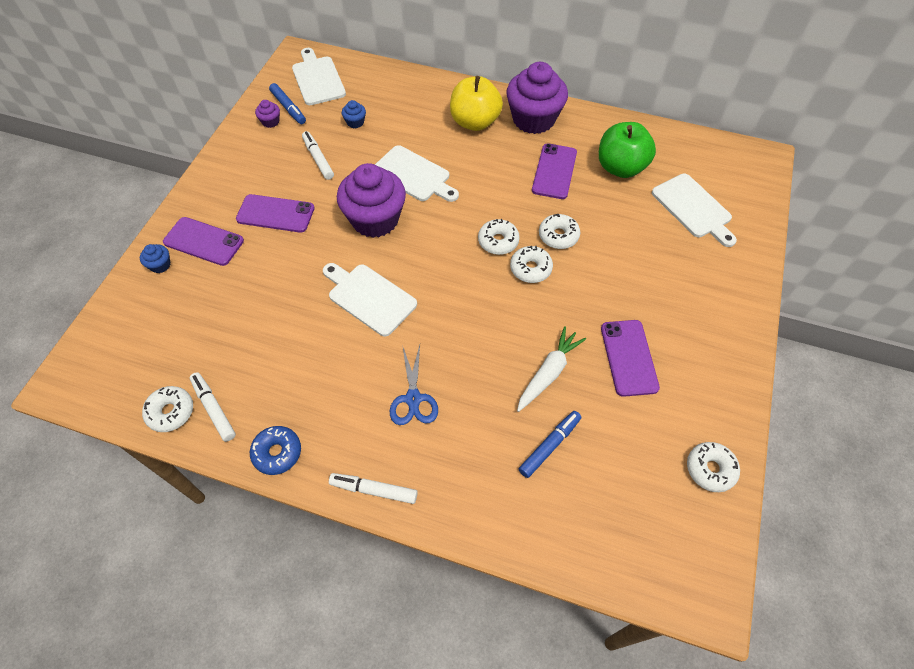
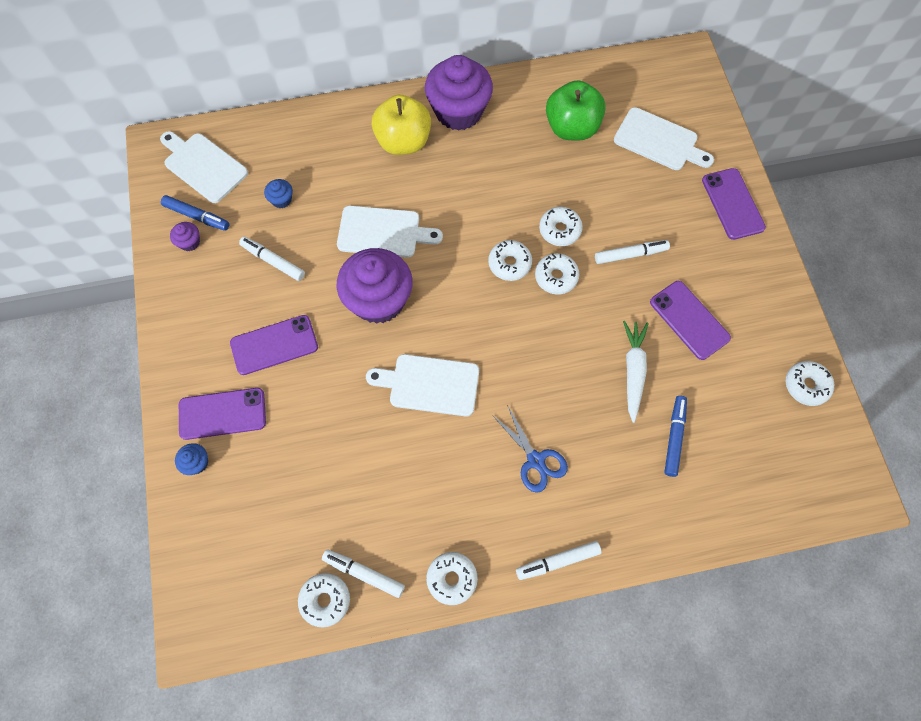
camera: 30 degrees left, 10 degrees up
(277, 453) = (452, 579): blue donut -> white donut
(554, 171) = (514, 161): purple phone -> purple phone (732, 204)
(608, 281) = (630, 254): none -> white marker

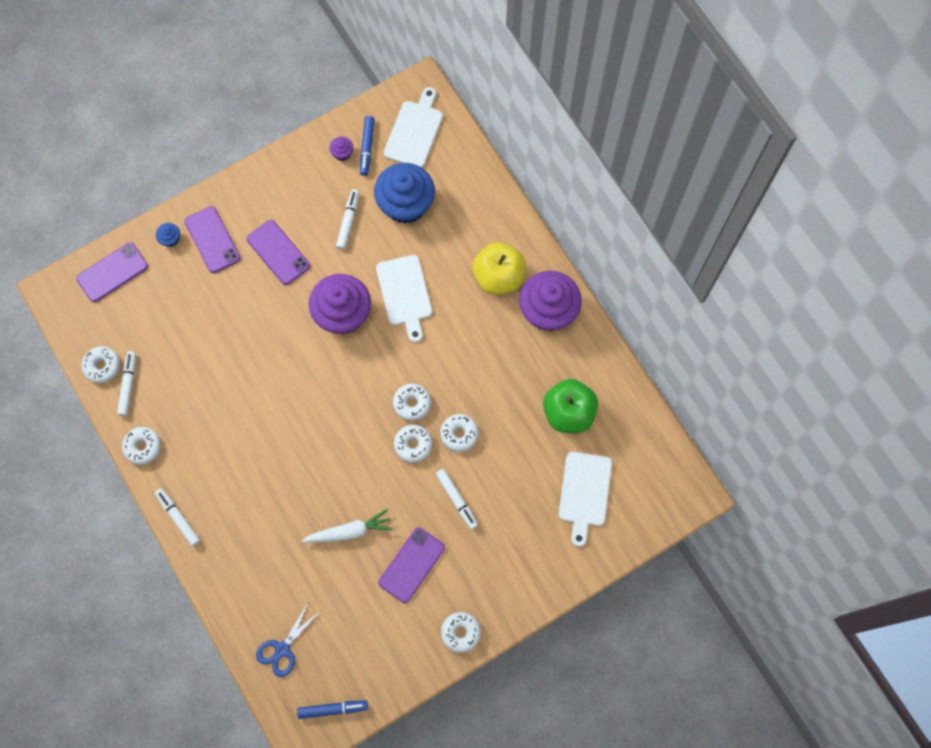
camera: 70 degrees right, 5 degrees up
(281, 200) = (405, 204): blue cupcake -> blue cupcake, size x2.48
(429, 384) = (285, 378): white cutting board -> none
(535, 460) = (250, 478): blue scissors -> blue scissors (282, 649)
(674, 437) = (303, 578): blue marker -> blue marker (332, 709)
(732, 204) = (541, 575): purple phone -> purple phone (112, 272)
(806, 385) = (384, 676): white donut -> white donut (460, 632)

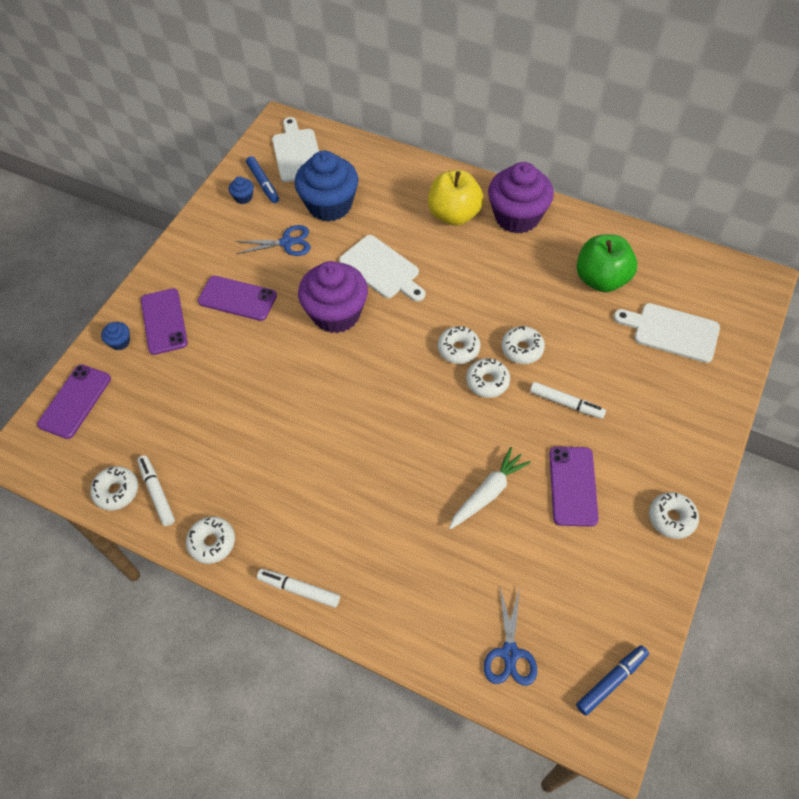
camera: 30 degrees left, 15 degrees down
(212, 240) = (164, 321): purple phone -> purple phone turned 45 degrees clockwise
(342, 153) = (243, 197): purple cupcake -> blue cupcake
(348, 221) = (287, 242): white marker -> blue scissors
(584, 493) = (672, 332): white cutting board -> white cutting board turned 135 degrees clockwise

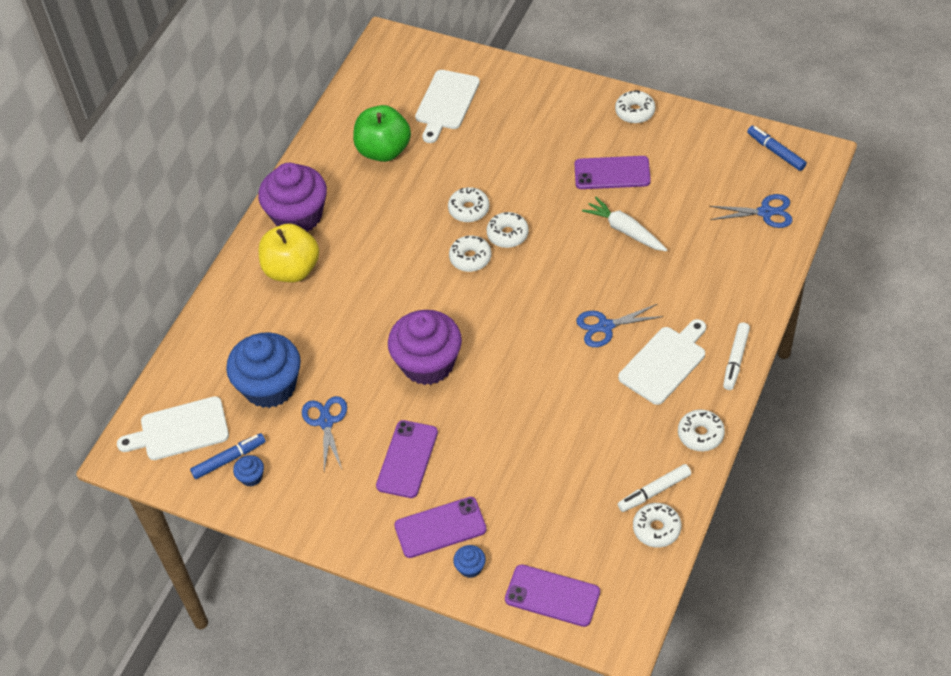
camera: 90 degrees left, 5 degrees down
(360, 464) = (605, 326): none -> blue scissors
(382, 269) = (367, 328): white cutting board -> white cutting board (664, 363)
(566, 403) = (528, 177): white marker -> none

